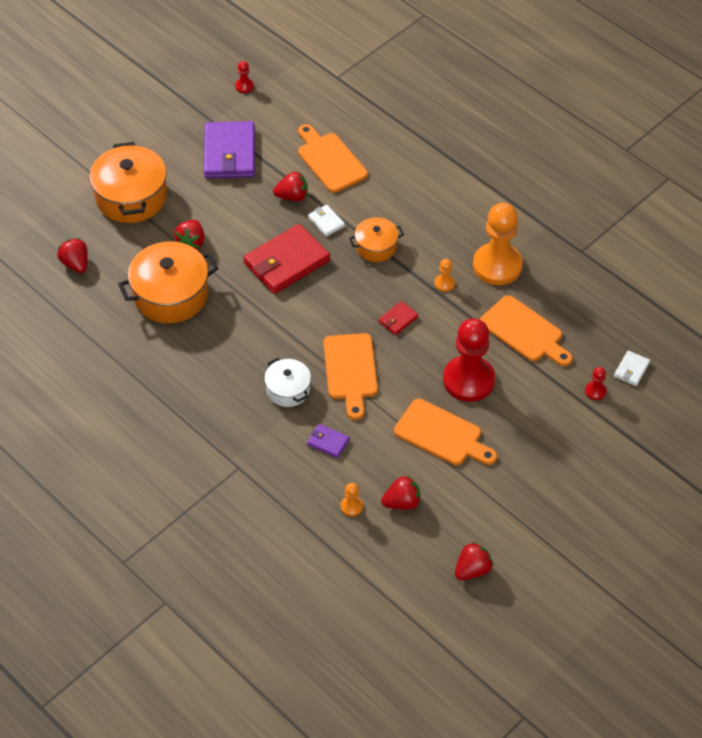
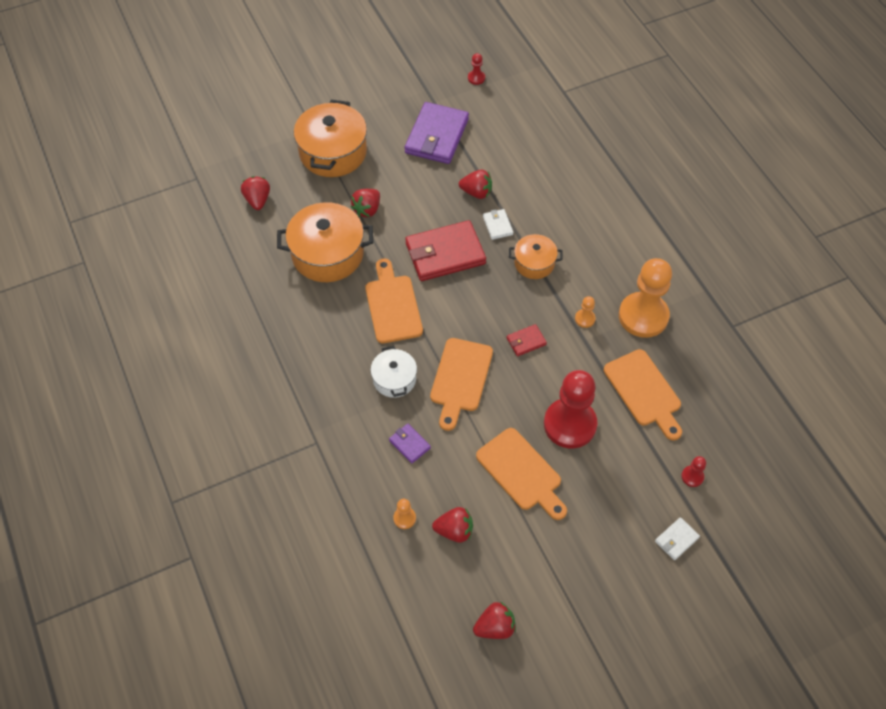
camera: 20 degrees right, 5 degrees up
(330, 160) = (525, 168): orange cutting board -> orange cutting board (393, 305)
(631, 370) = (737, 465): white wallet -> white wallet (676, 539)

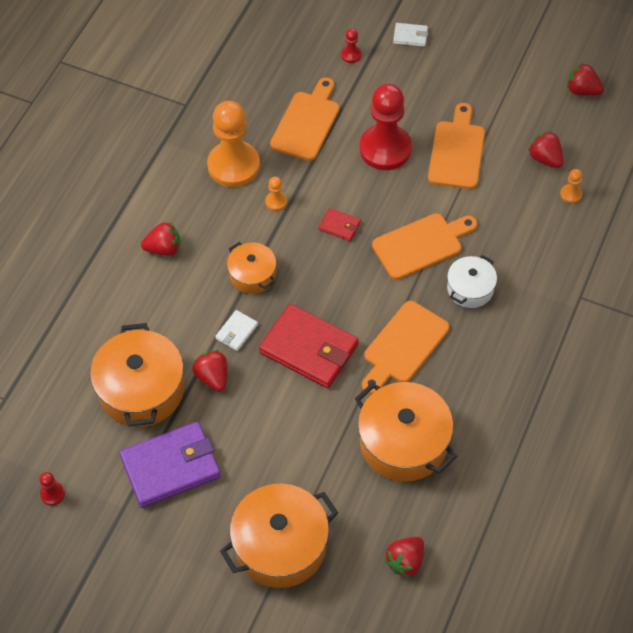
camera: 130 degrees left, 0 degrees up
(367, 209) = (321, 453): red strawberry -> red strawberry (164, 249)
(409, 444) = (512, 235): purple wallet -> none
(504, 154) = (141, 390): none -> orange pot

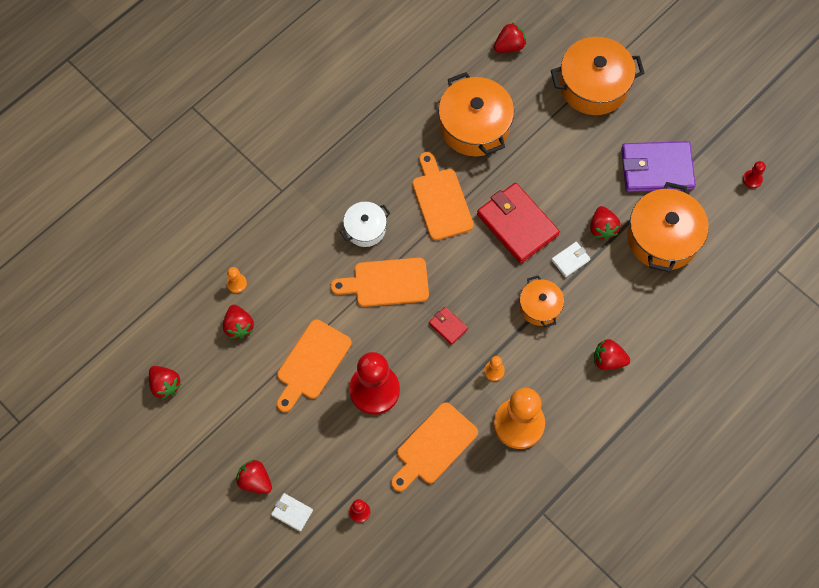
camera: 160 degrees left, 10 degrees up
(403, 346) = (441, 200): orange cutting board -> orange cutting board turned 75 degrees counterclockwise
(456, 48) = (255, 481): none -> red strawberry

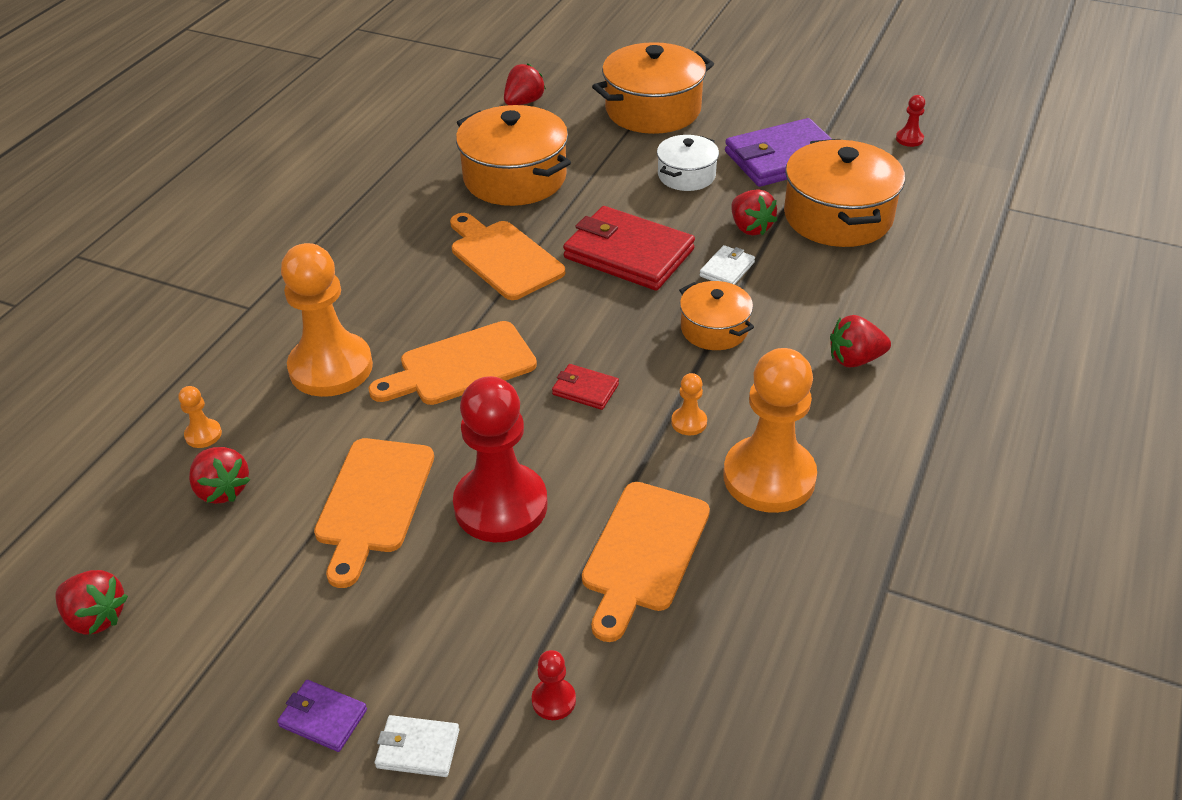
camera: 20 degrees left, 25 degrees down
(255, 481) = (323, 718): red strawberry -> purple wallet
(315, 257) = (331, 367): none -> orange pawn
(365, 229) = (400, 315): white pot -> white pot (686, 175)

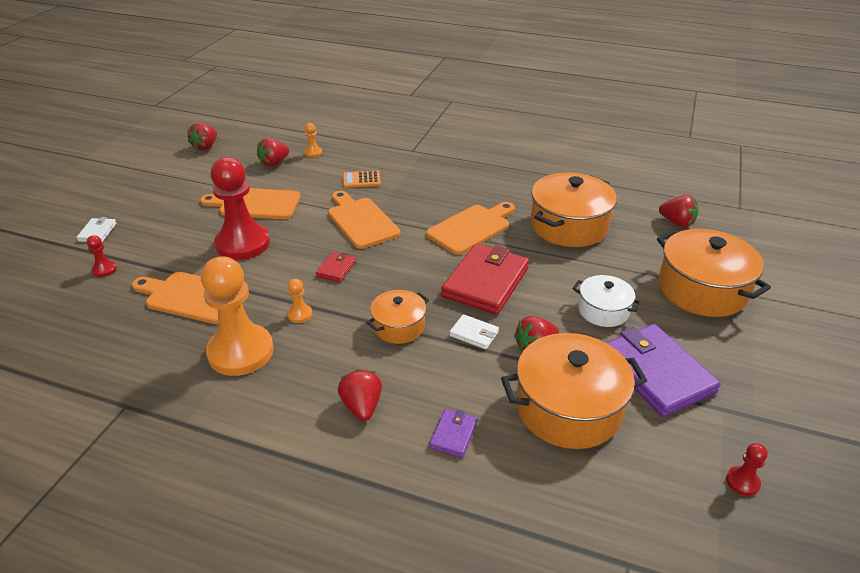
camera: 85 degrees right, 5 degrees down
(323, 718) = (127, 206): purple wallet -> purple wallet (453, 434)
(331, 367) = (361, 180): orange pawn -> orange calculator

